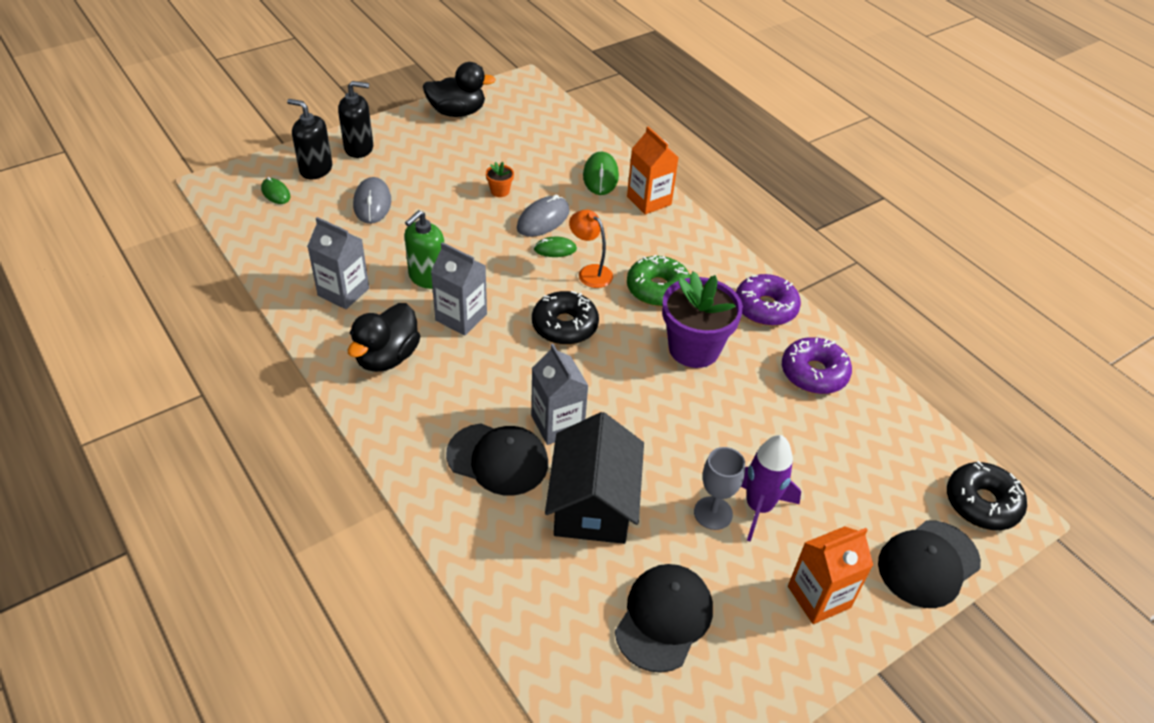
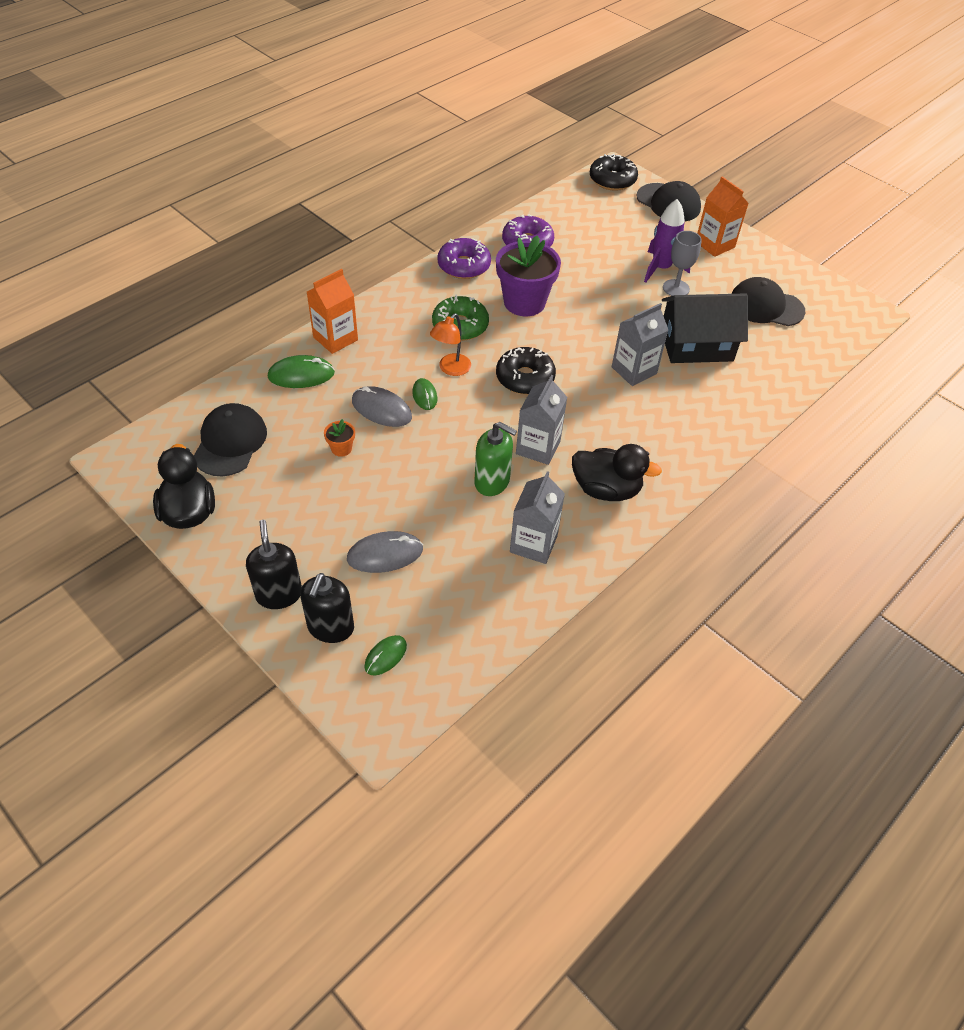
camera: 100 degrees left, 5 degrees up
(498, 459) = (682, 399): black cap -> black cap (230, 442)

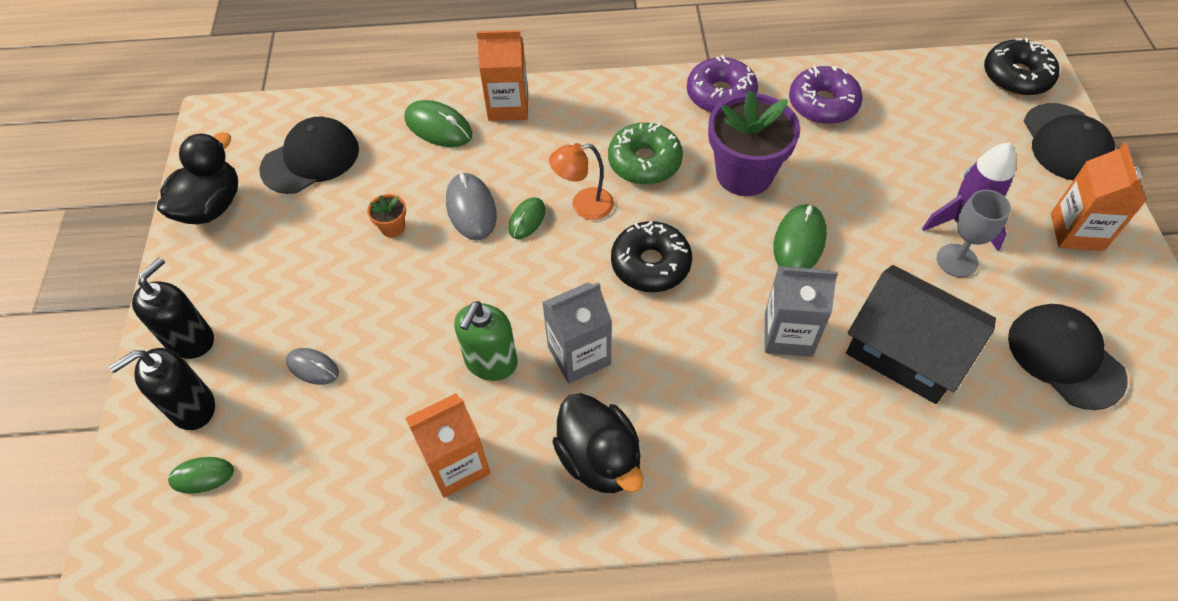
camera: 45 degrees right, 5 degrees up
(385, 554) = (313, 367): grey mouse -> grey mouse, size x0.63
(492, 482) = (491, 362): green soap dispenser -> green soap dispenser turned 45 degrees clockwise
(533, 544) = (456, 464): grey carton -> orange carton
(591, 321) = (799, 241): none -> green mouse

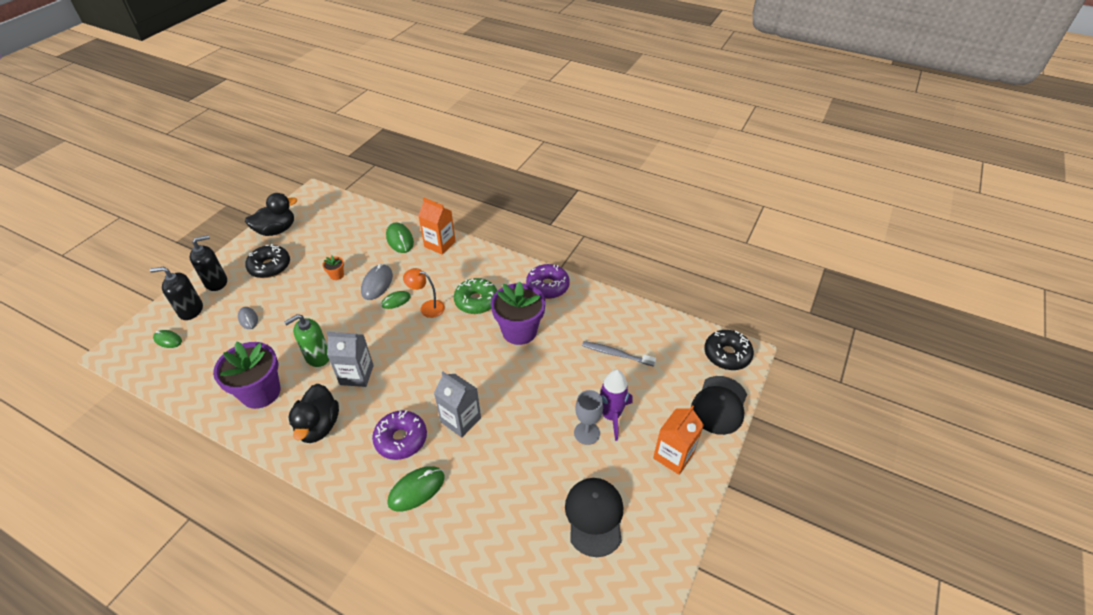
camera: 30 degrees right, 10 degrees down
(310, 159) = (333, 228): black cap -> none
(456, 464) = (261, 392): orange carton -> purple flower pot
(650, 264) = (430, 351): black donut -> black donut (270, 266)
(799, 241) = (513, 378): green mouse -> green mouse (416, 489)
(823, 104) = (597, 316): purple donut -> purple donut (401, 439)
(893, 141) = (616, 354): none -> grey toothbrush
(906, 350) = (511, 462): black house -> none

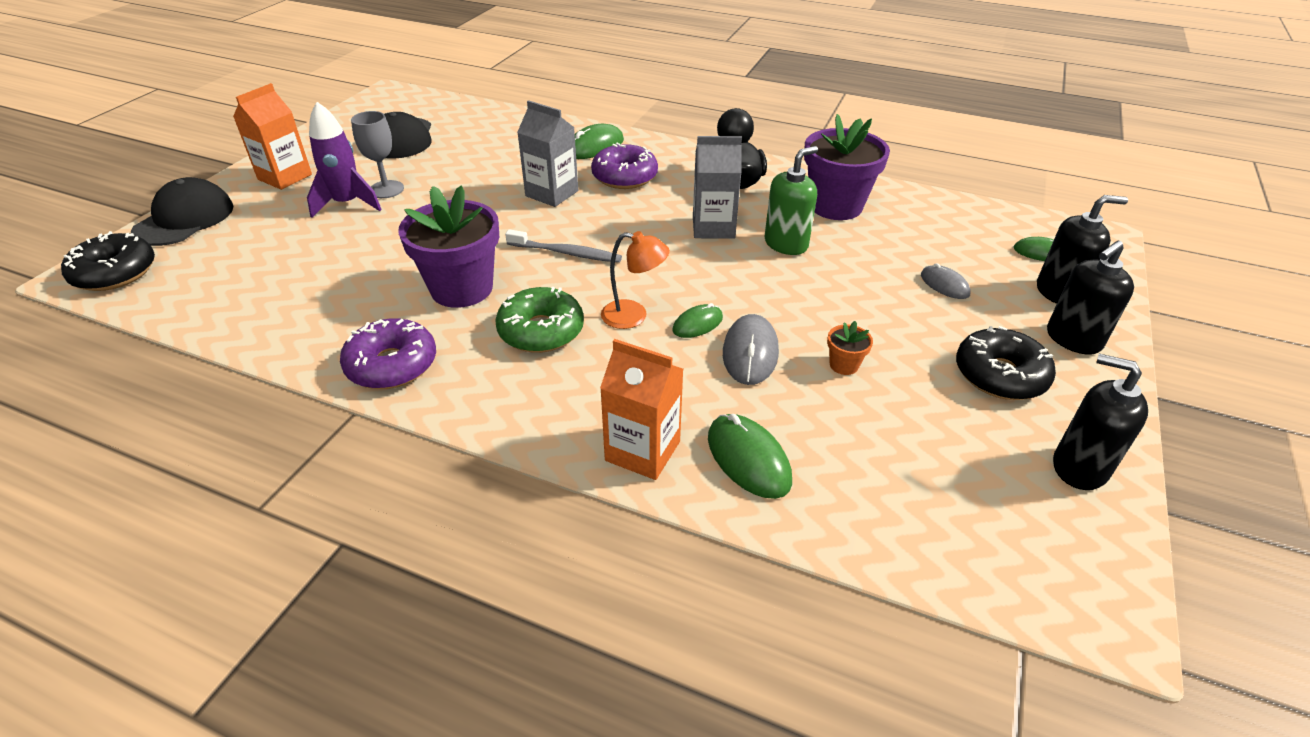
camera: 175 degrees right, 5 degrees down
(276, 230) = (1079, 467): black duck -> black soap dispenser
(616, 354) = (304, 266): grey toothbrush -> grey toothbrush (566, 253)

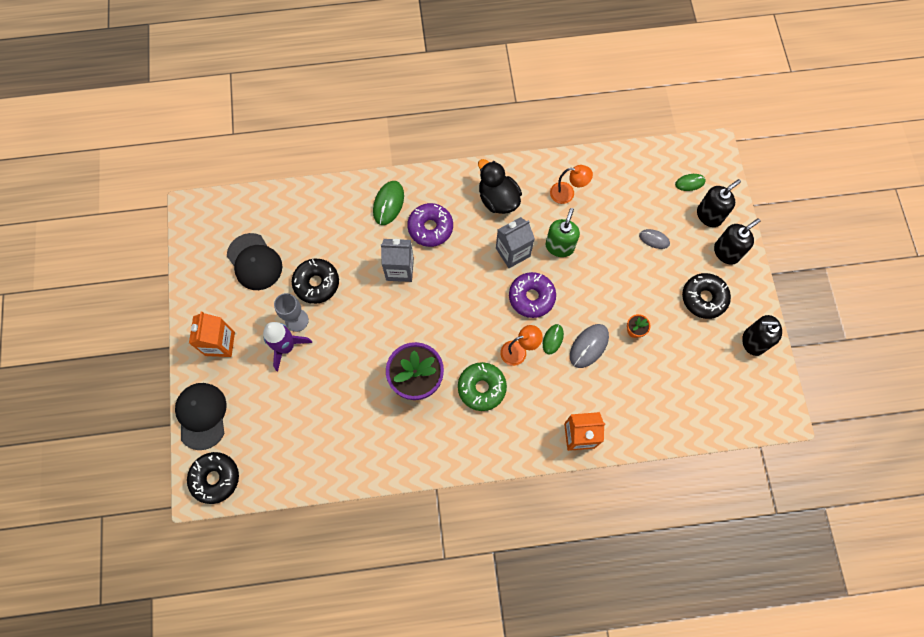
camera: 30 degrees left, 30 degrees up
(392, 365) = (429, 452): purple donut -> purple donut (531, 297)
(444, 172) = (316, 283): none -> black donut
(566, 253) = (449, 320): grey toothbrush -> none
(748, 459) = (624, 414): green mouse -> none
(750, 353) = (589, 346): grey mouse -> grey mouse turned 60 degrees clockwise
(835, 206) = (567, 193): purple flower pot -> orange lamp
(1073, 339) = (726, 252): black soap dispenser -> black soap dispenser turned 150 degrees counterclockwise

